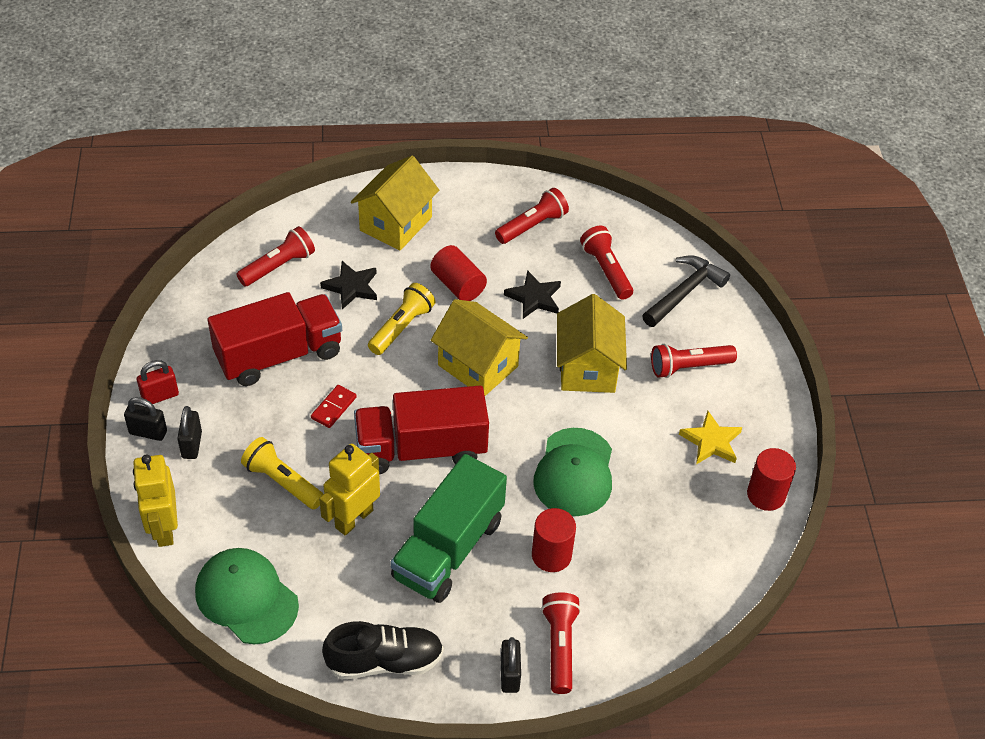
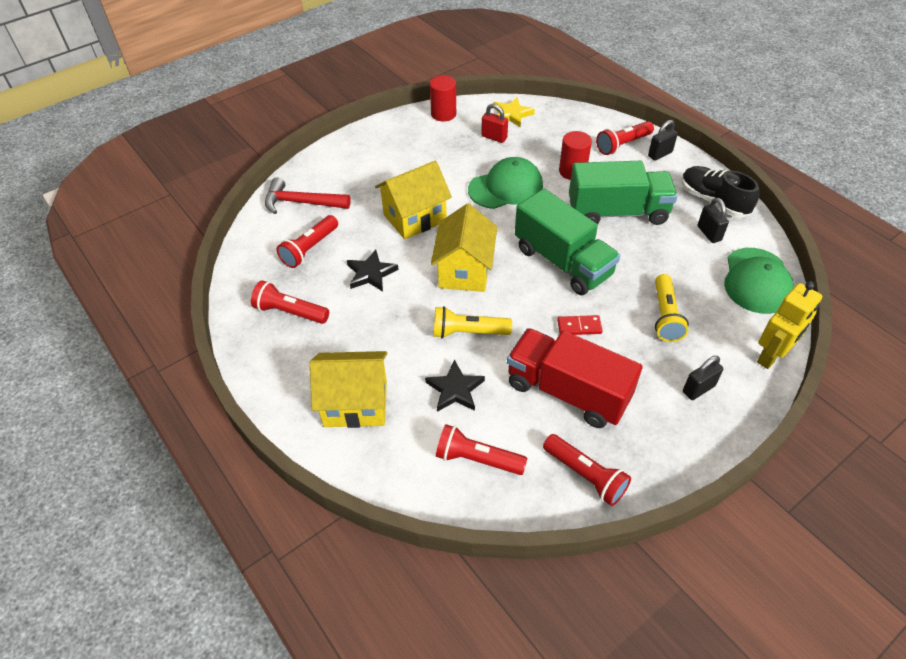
camera: 120 degrees left, 0 degrees up
(148, 432) = (721, 426): black padlock -> black padlock (709, 233)
(160, 396) = (684, 444): red padlock -> red padlock (494, 137)
(353, 518) = (648, 264): yellow robot -> none
(421, 449) = (562, 262): red truck -> green truck
(458, 285) = (394, 323): red cylinder -> none
(684, 292) = (302, 202): black hammer -> red hammer
(689, 367) = (371, 175): red flashlight -> red flashlight (585, 475)
(711, 441) = (425, 145): yellow star -> yellow star (511, 114)

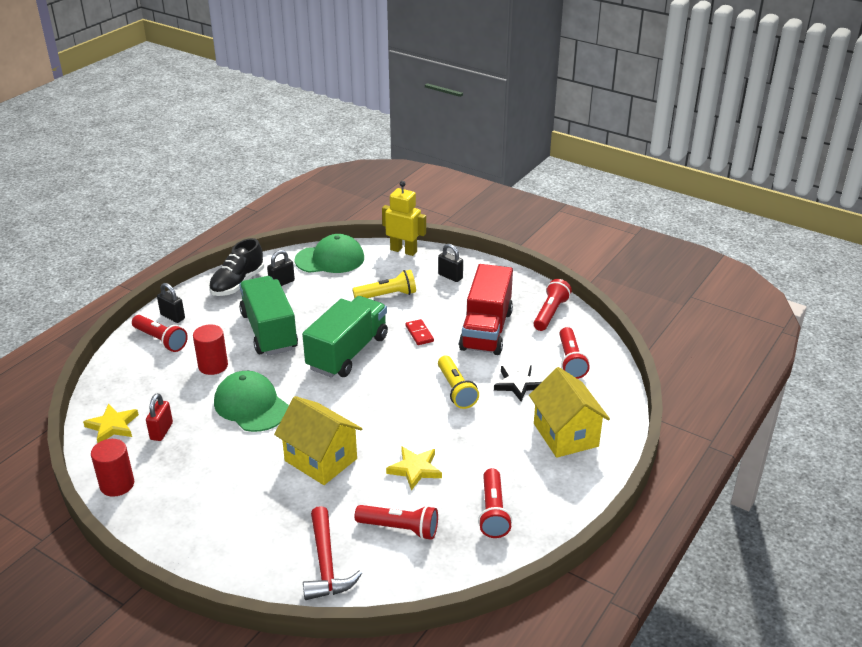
camera: 110 degrees left, 15 degrees down
(371, 273) = (415, 469): black star -> yellow star
(464, 271) = (383, 408): yellow house -> none

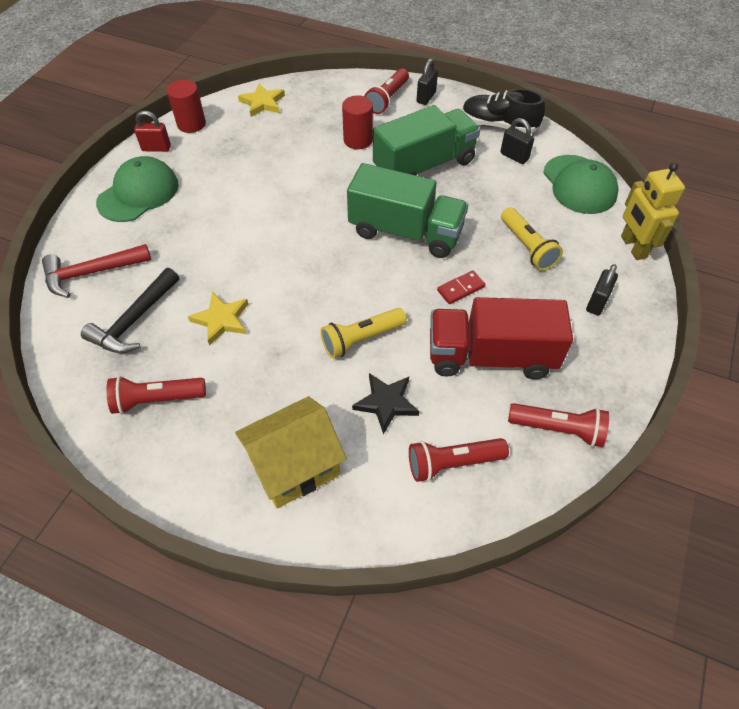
camera: 80 degrees right, 20 degrees up
(161, 431) = (259, 131): red padlock -> red padlock (156, 148)
(251, 405) = (304, 178): green cap -> green cap (138, 193)
(320, 460) = (230, 243): yellow house -> none
(399, 528) = (134, 320): red flashlight -> black hammer
(403, 250) = (633, 247): yellow robot -> yellow robot turned 150 degrees clockwise

